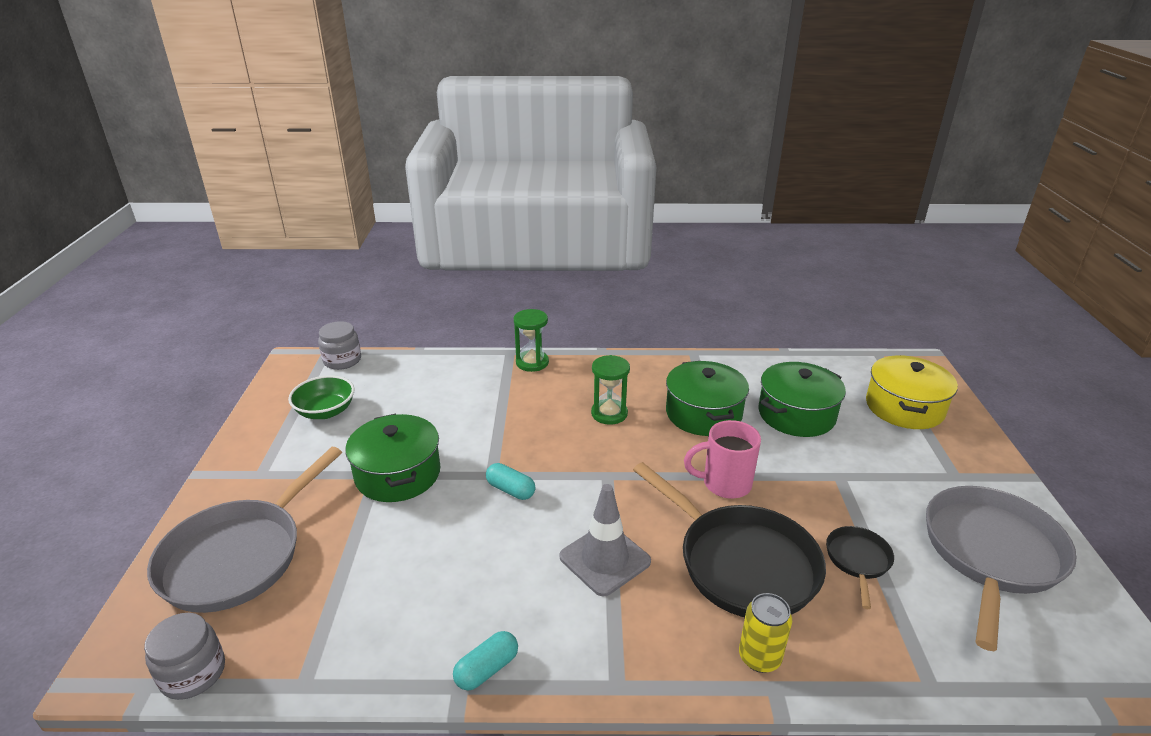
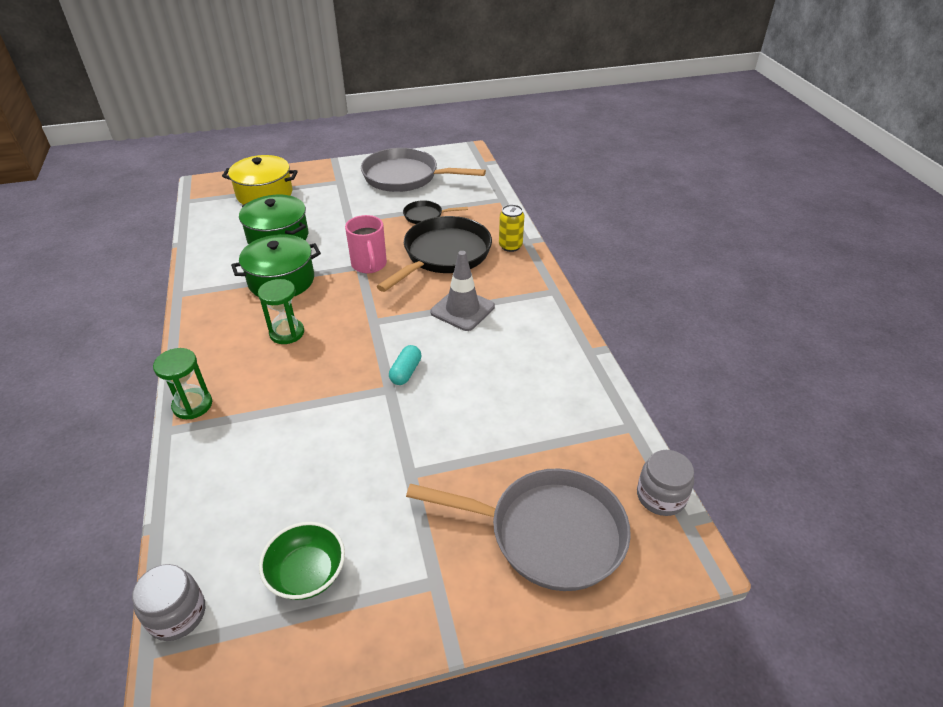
camera: 105 degrees left, 10 degrees up
(398, 474) = (405, 456): green pot -> none
(487, 669) = (572, 343): turquoise capsule -> none

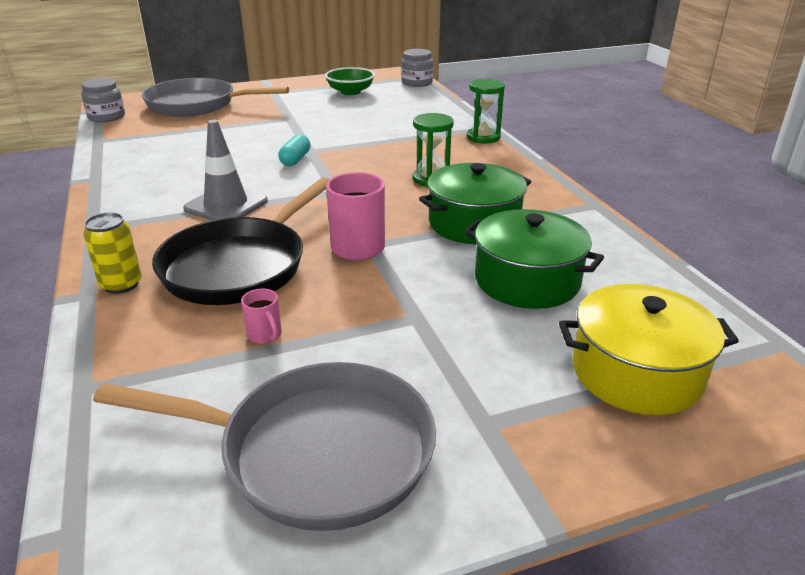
camera: 175 degrees right, 10 degrees down
(426, 216) = (265, 335): black pan -> pink mug

